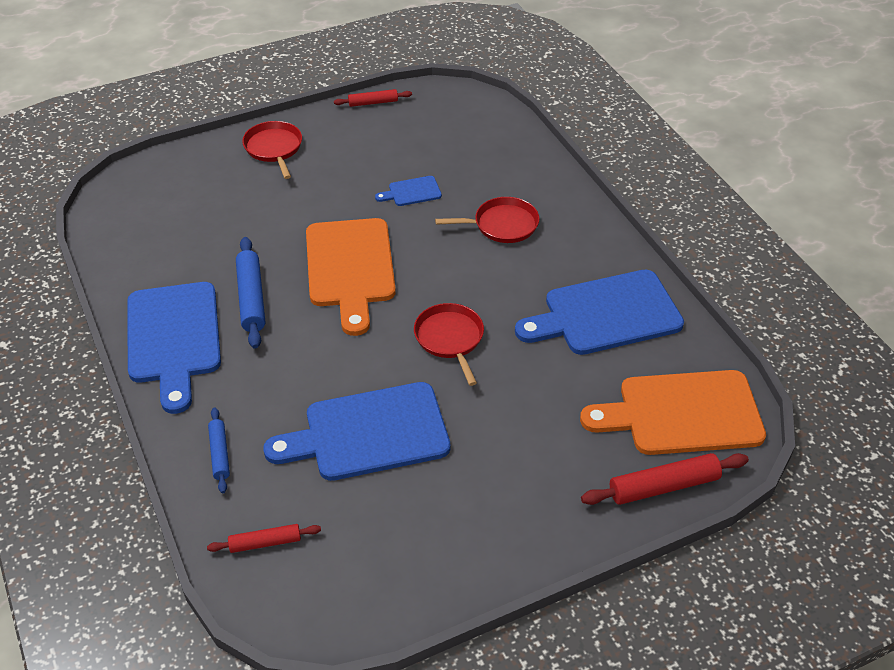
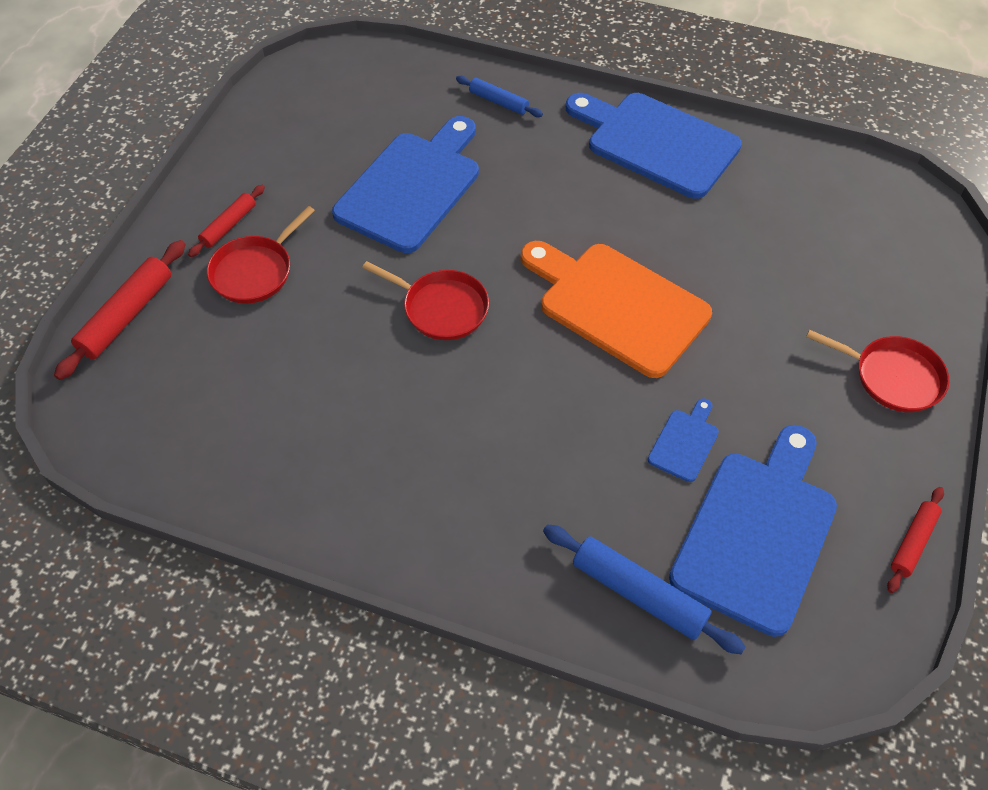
camera: 135 degrees right, 10 degrees up
(251, 298) = (653, 214): blue rolling pin -> blue rolling pin (638, 593)
(265, 542) = (393, 81): red rolling pin -> red rolling pin (229, 225)
(502, 225) = (541, 479): red pan -> red pan (255, 271)
(606, 314) = (321, 450): blue cutting board -> blue cutting board (757, 533)
(682, 413) = (157, 396): orange cutting board -> none

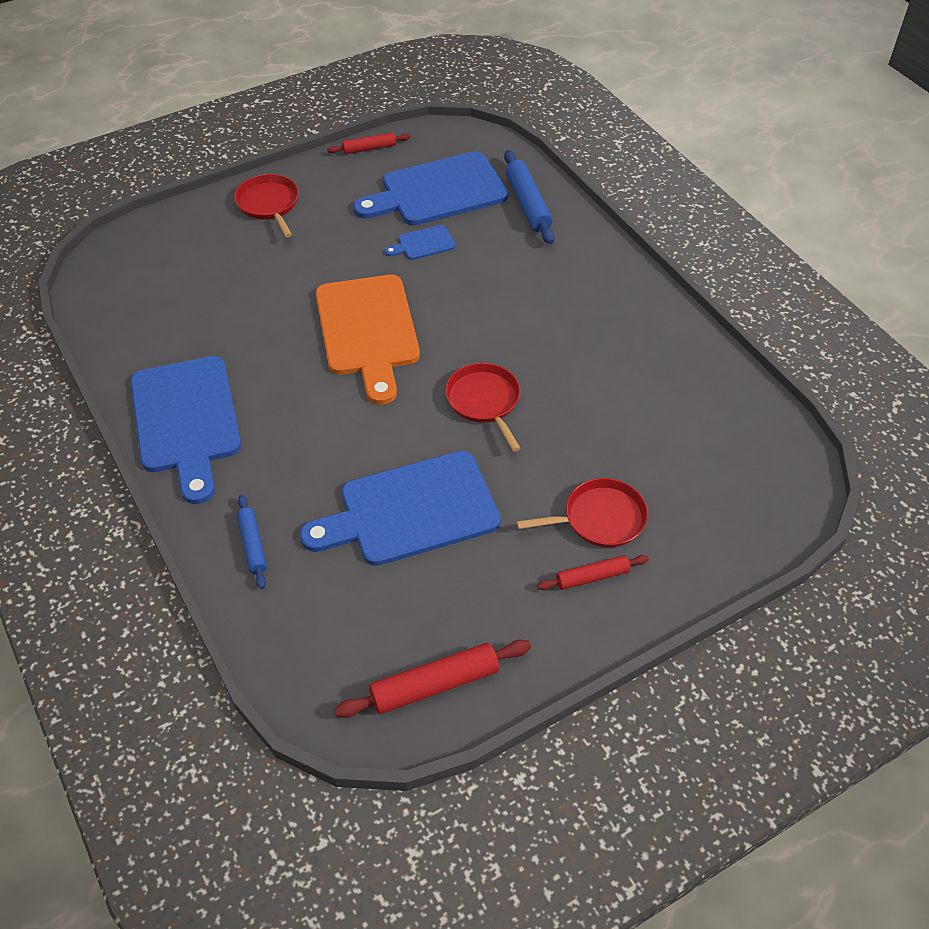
camera: 140 degrees left, 5 degrees down
(126, 316) = (730, 546): red rolling pin -> red rolling pin (435, 685)

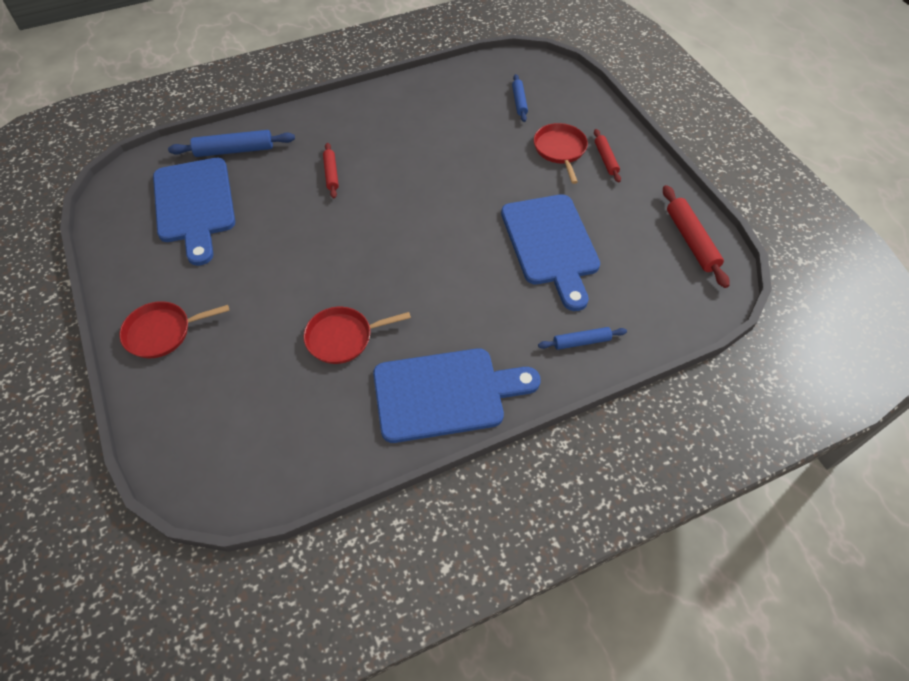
camera: 85 degrees left, 5 degrees up
(367, 331) = (360, 261): orange cutting board -> none
(369, 148) = (108, 250): red rolling pin -> red rolling pin (331, 174)
(423, 243) = (261, 219): blue cutting board -> none
(484, 401) = (450, 196): red pan -> red pan (342, 338)
(696, 465) = (519, 102): none -> blue rolling pin

